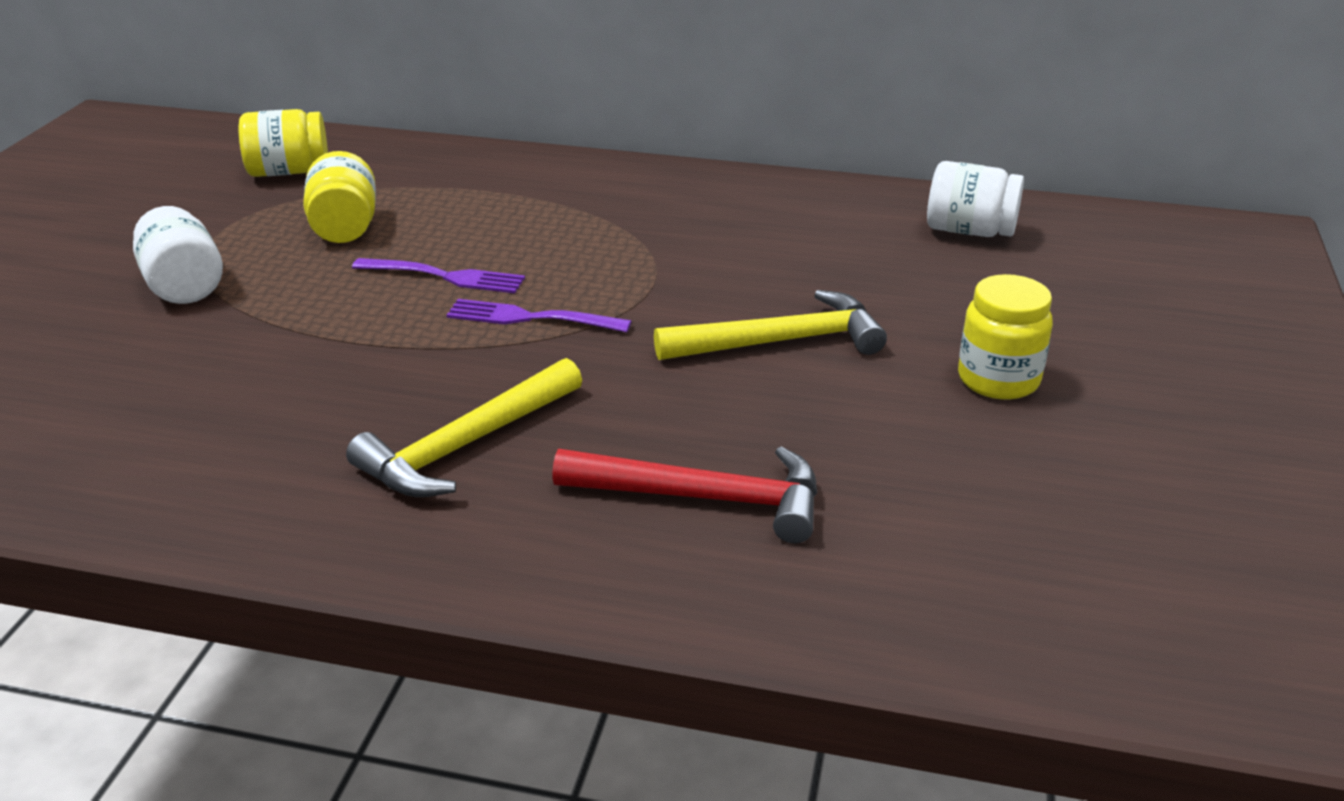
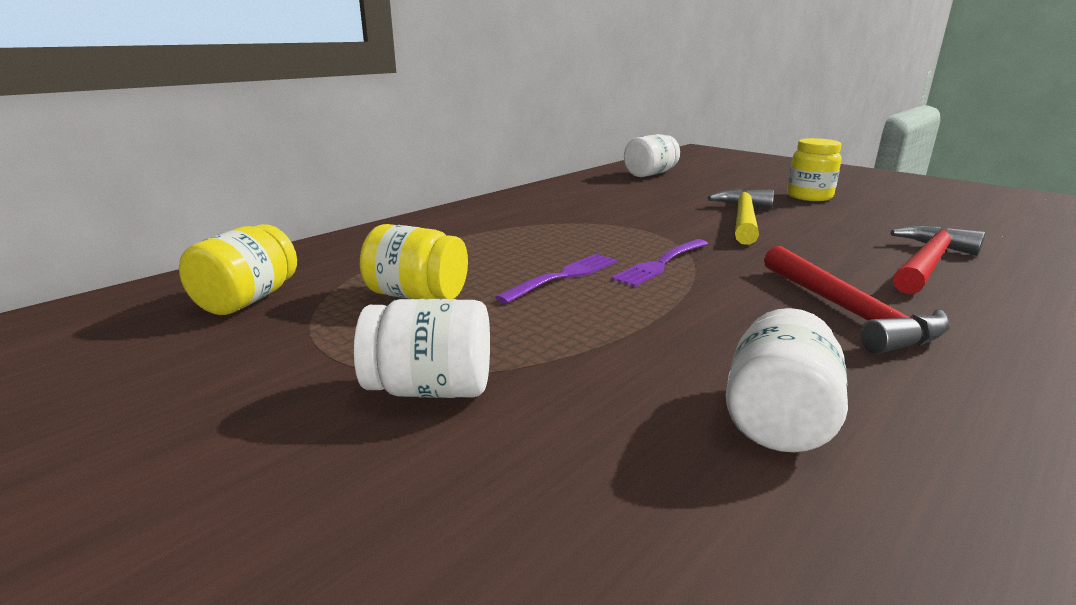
camera: 60 degrees left, 10 degrees down
(206, 427) = (777, 419): none -> white jar
(465, 445) = (847, 312): yellow hammer -> red hammer

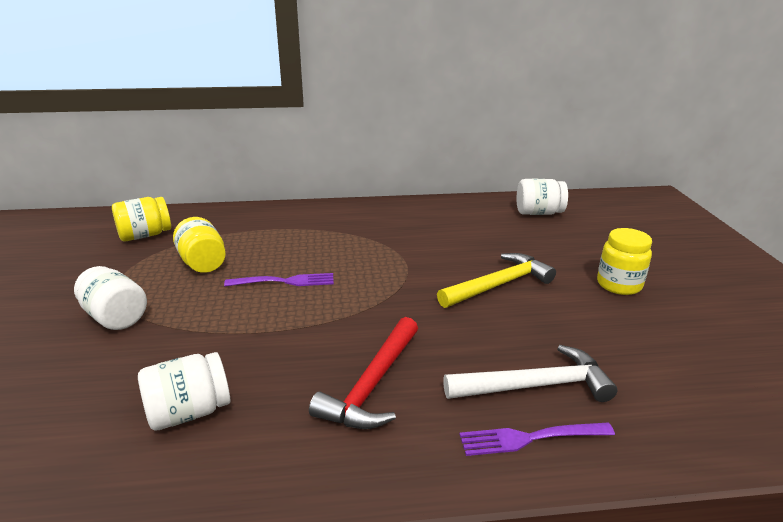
camera: 40 degrees right, 5 degrees up
(661, 263) = (354, 297): purple fork -> purple fork (531, 438)
(928, 263) = (535, 386): red hammer -> white hammer

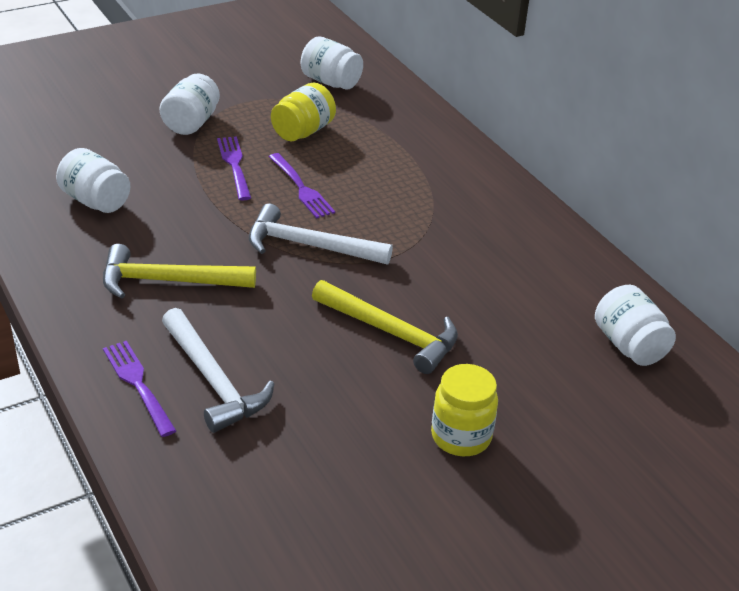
camera: 65 degrees right, 10 degrees up
(145, 235) = (331, 82): yellow jar -> white jar
(217, 307) = (235, 166): none -> purple fork
(369, 295) = (309, 245): none -> white hammer
(372, 385) = (168, 281): red hammer -> yellow hammer

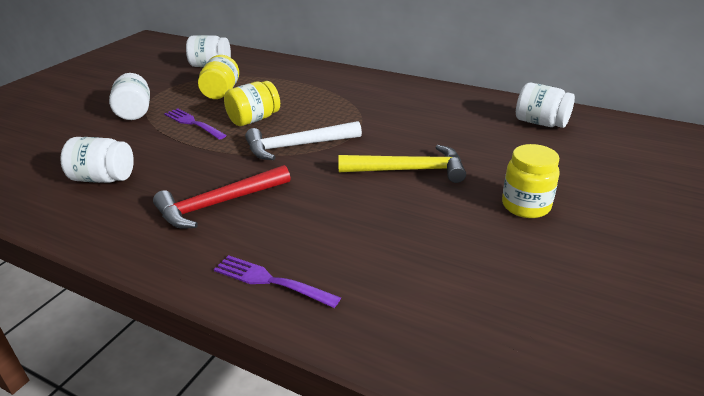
camera: 30 degrees left, 5 degrees down
(168, 281) = (218, 204): yellow hammer -> red hammer
(213, 381) = (327, 251): white hammer -> none
(301, 188) = (254, 119): purple fork -> yellow jar

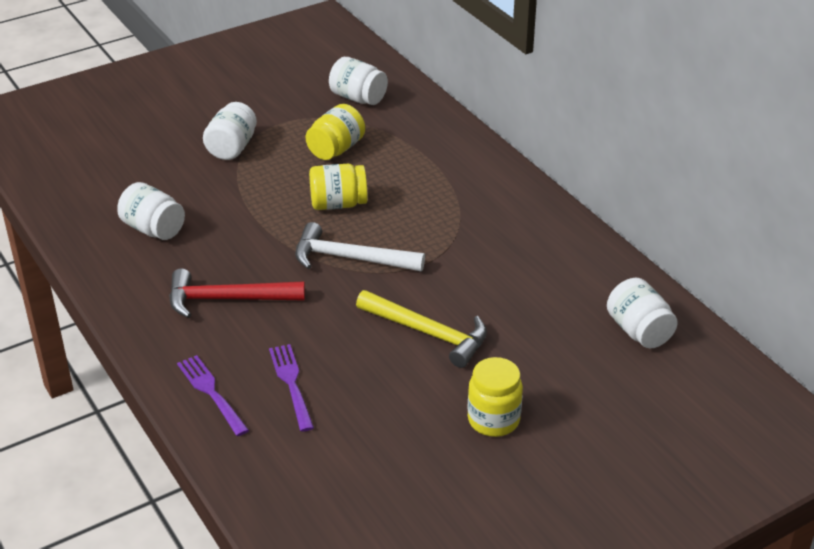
camera: 30 degrees right, 5 degrees up
(193, 123) = (276, 187): purple fork -> purple fork (292, 384)

